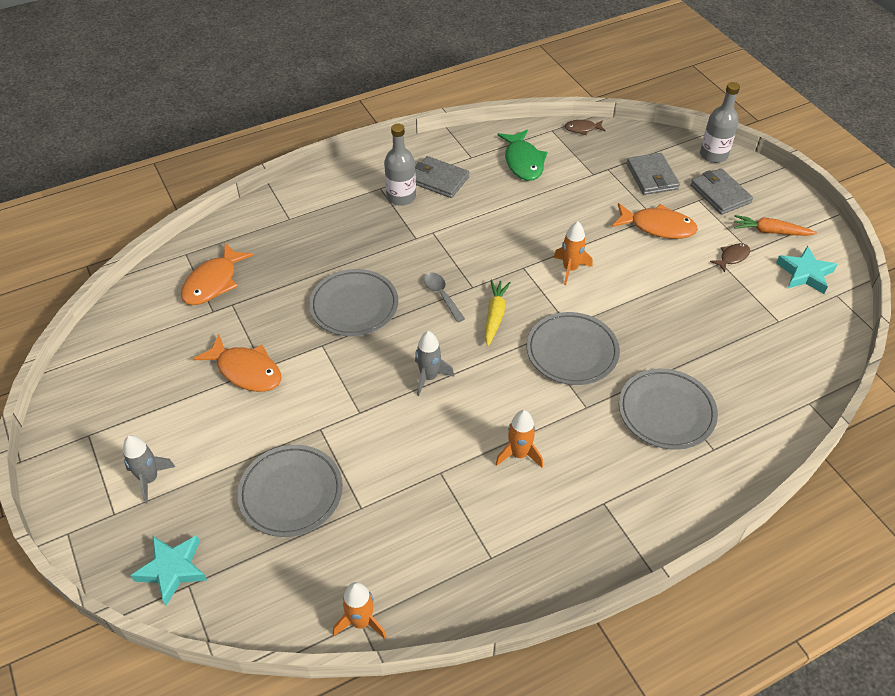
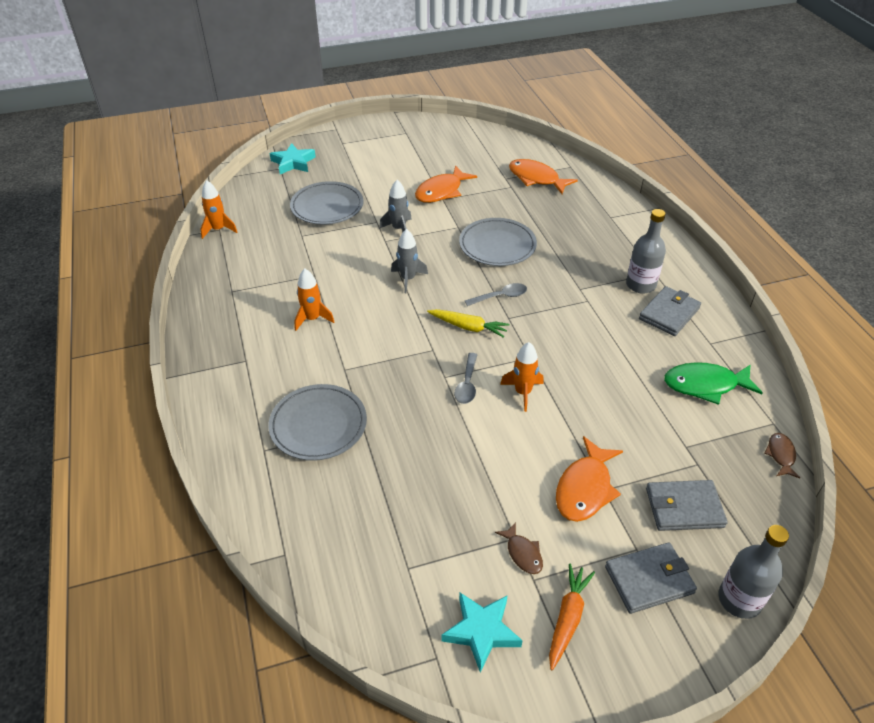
camera: 100 degrees right, 5 degrees down
(149, 479) = (362, 154): grey rocket -> grey rocket (399, 229)
(572, 351) = (411, 372): grey plate -> none
(573, 308) = (467, 384): none -> grey spoon

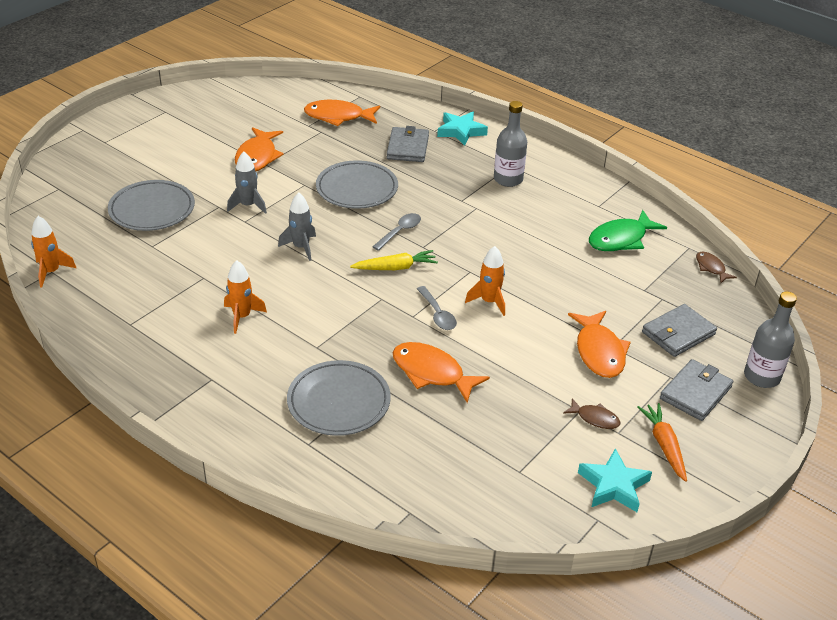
camera: 35 degrees left, 5 degrees down
(293, 163) = (68, 178): turquoise star -> turquoise star (461, 131)
(415, 436) = (432, 373): none -> orange fish
(669, 313) = (549, 194): grey wallet -> grey wallet (408, 147)

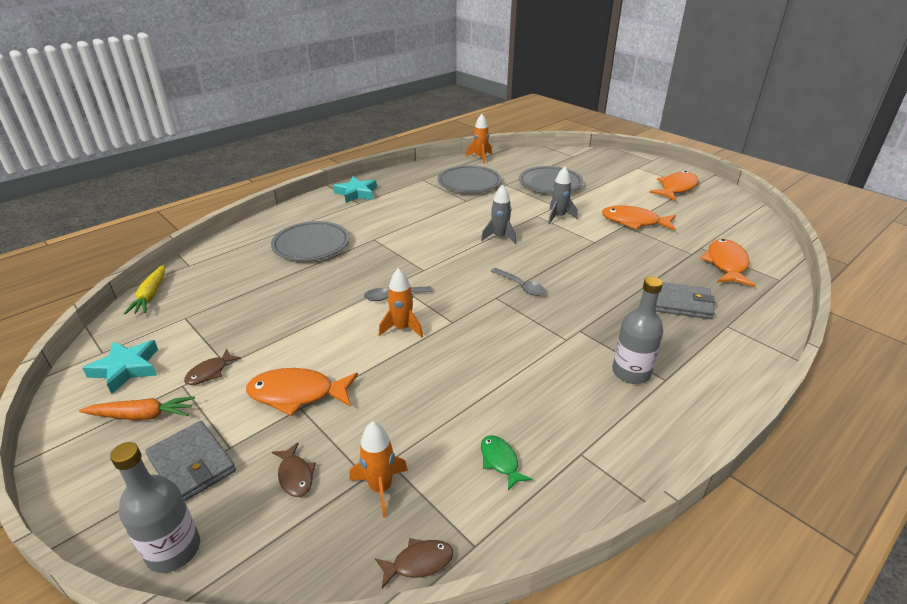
camera: 100 degrees right, 5 degrees down
(242, 317) = (418, 213): orange rocket -> orange rocket (380, 488)
(357, 189) = (592, 267): grey plate -> grey plate (469, 183)
(395, 267) = (465, 279): yellow carrot -> yellow carrot (150, 295)
(432, 373) = (320, 286): orange fish -> orange fish (676, 188)
(461, 131) = (734, 346): turquoise star -> turquoise star (356, 193)
(621, 239) = (500, 461): green fish -> green fish, size x0.54
(678, 333) = (295, 475): grey wallet -> brown fish

